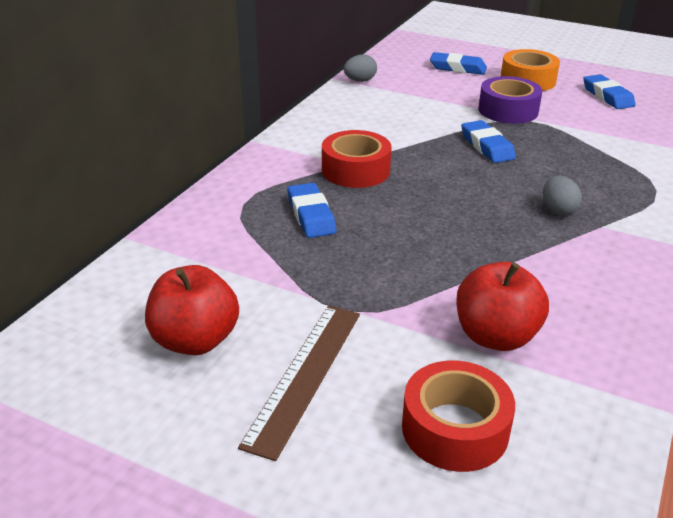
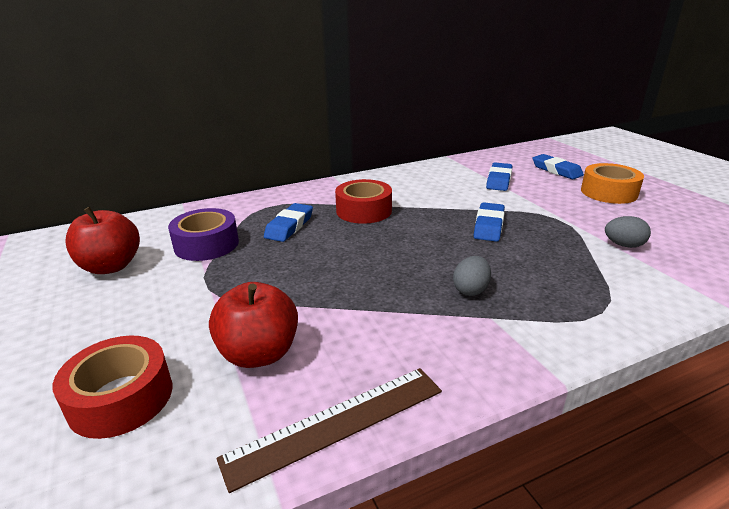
camera: 40 degrees right, 5 degrees down
(304, 375) = (117, 312): brown ruler -> brown ruler (336, 423)
(360, 81) = (463, 161): grey egg -> grey egg (623, 245)
(508, 110) = (552, 208): purple tape -> purple tape (206, 244)
(607, 96) = (676, 223): blue eraser -> blue eraser (499, 180)

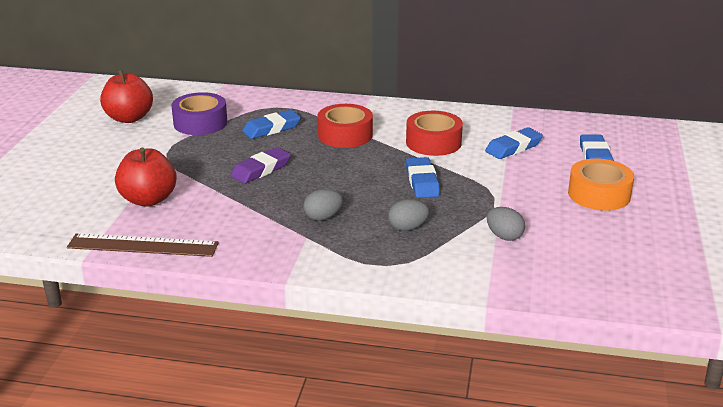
camera: 35 degrees right, 0 degrees up
(121, 398) = (64, 193): red tape -> red tape (433, 142)
(338, 267) = (261, 170): none -> purple eraser
(488, 226) = (422, 182): blue eraser -> blue eraser turned 60 degrees counterclockwise
(551, 268) = (407, 228): none -> grey egg

